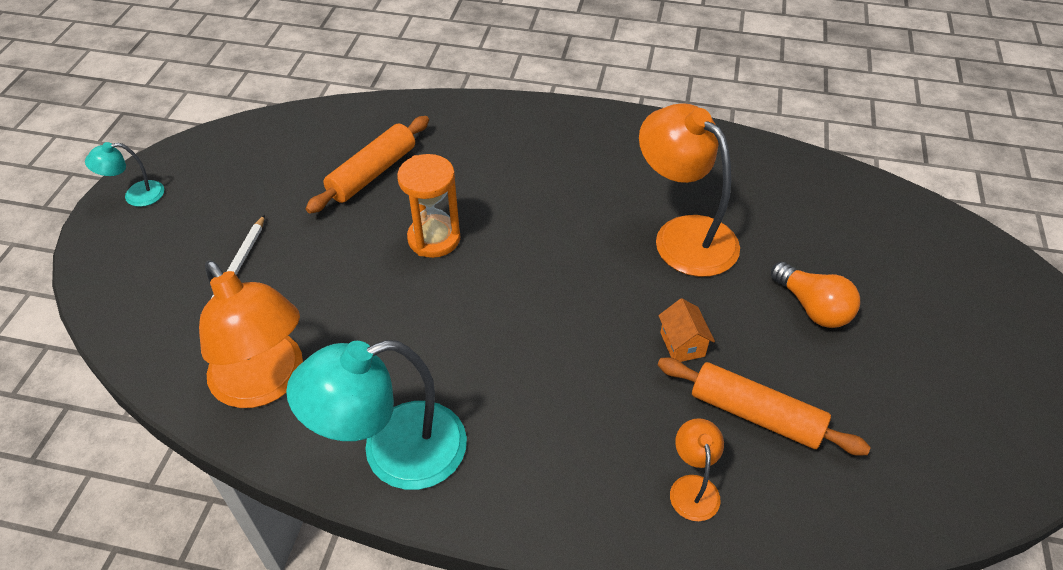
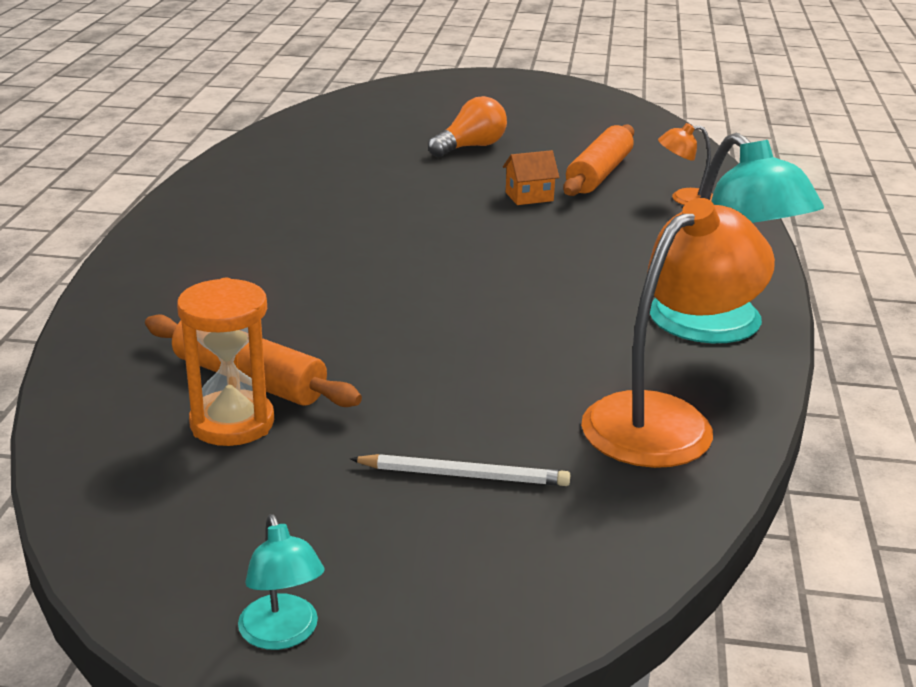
camera: 95 degrees left, 20 degrees down
(434, 239) = (391, 324): orange hourglass -> orange hourglass (232, 423)
(683, 235) = (378, 191): orange lamp -> none

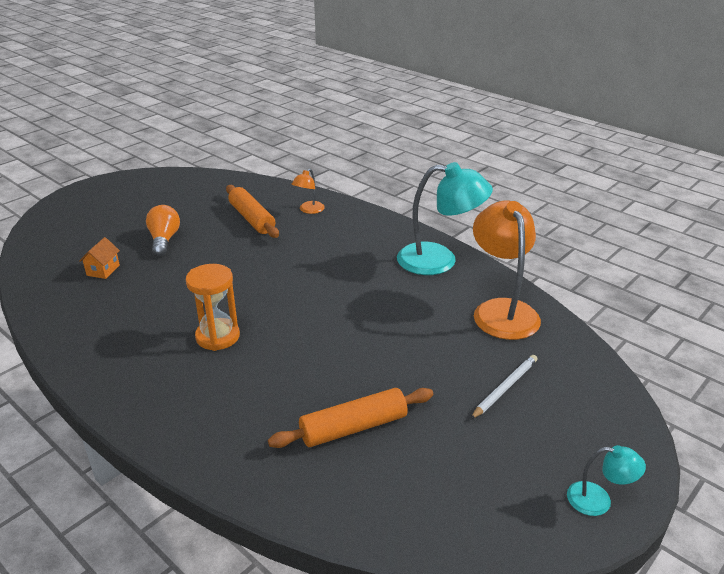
camera: 55 degrees left, 5 degrees up
(232, 423) = (396, 451): orange hourglass -> orange hourglass (218, 336)
(529, 197) = (250, 249): orange house -> orange house (103, 270)

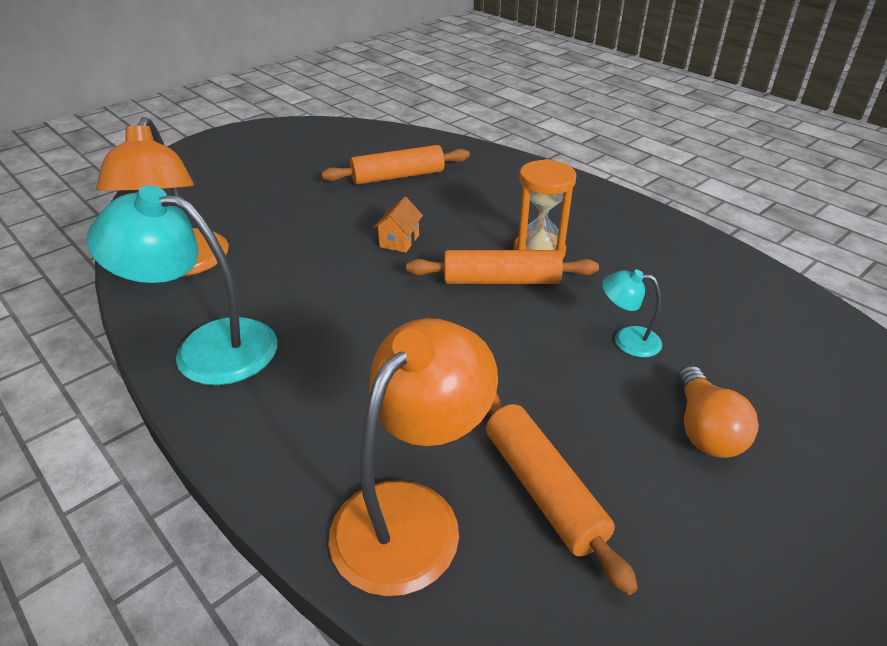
camera: 175 degrees left, 5 degrees up
(103, 270) = (764, 360): orange house -> orange house (399, 241)
(254, 311) = (501, 280): none -> orange rolling pin
(309, 210) = (411, 514): orange lamp -> orange lamp, size x2.09
(505, 388) = (247, 195): white pencil -> none
(598, 500) = (238, 137): turquoise lamp -> turquoise lamp (627, 340)

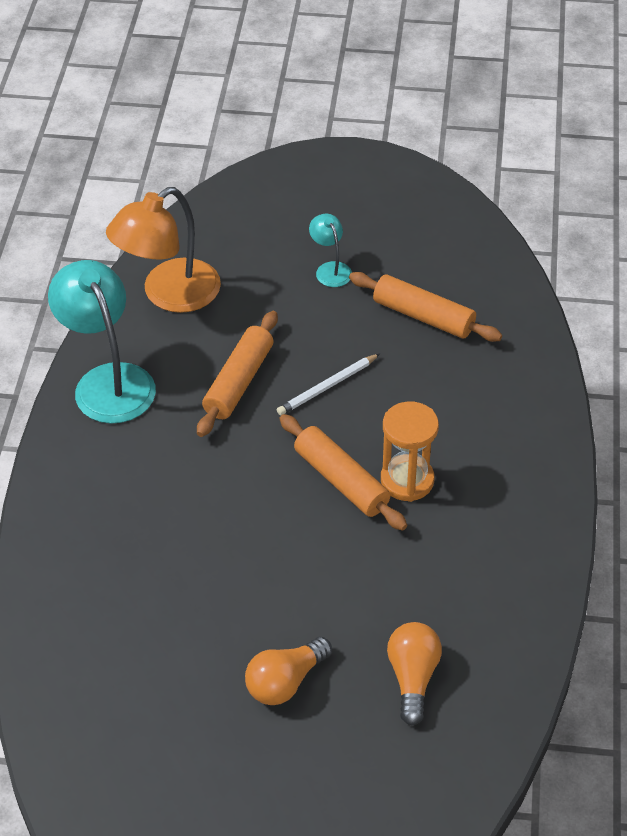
camera: 50 degrees right, 10 degrees up
(399, 241) = (327, 387): orange house -> white pencil
(411, 514) = (79, 575): orange lamp -> none
(543, 489) = (152, 624): orange rolling pin -> orange rolling pin (239, 382)
(627, 340) = (343, 594): turquoise lamp -> turquoise lamp (330, 269)
(756, 349) = (413, 677): none -> orange light bulb

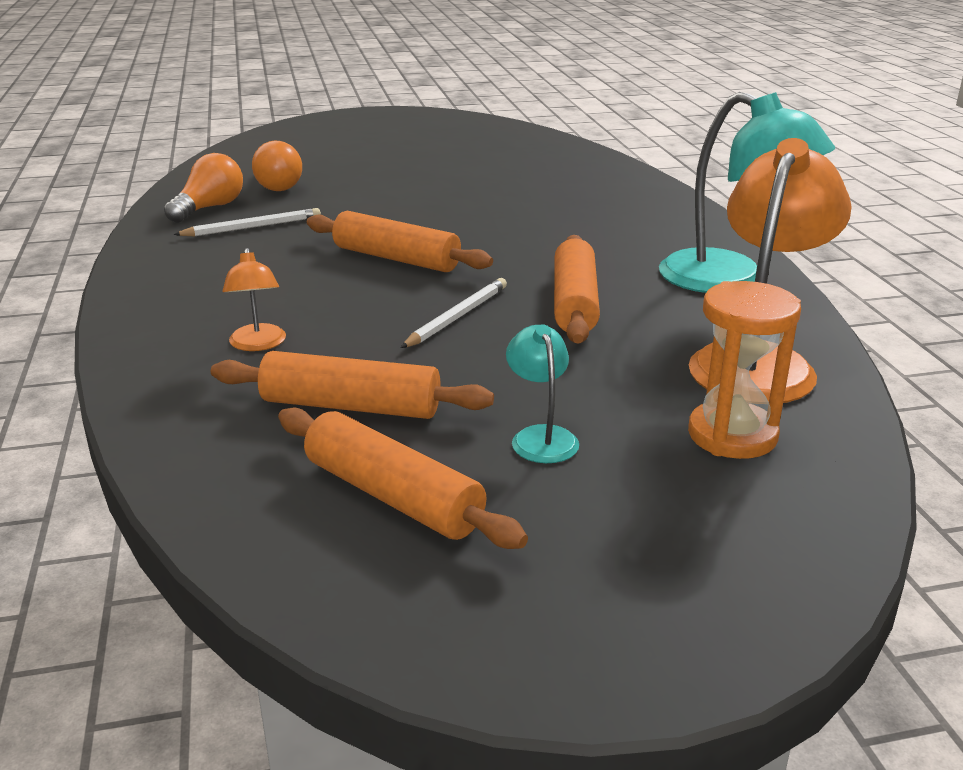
camera: 160 degrees right, 20 degrees down
(285, 681) = (387, 172): orange light bulb -> orange light bulb (209, 208)
(330, 269) = (541, 437): turquoise lamp -> turquoise lamp turned 150 degrees counterclockwise
(407, 480) = (320, 269): orange hourglass -> orange hourglass (732, 435)
(419, 251) = (392, 496): none -> orange rolling pin
(452, 576) = (252, 227): none -> white pencil
(469, 389) = (258, 344): none -> orange lamp

